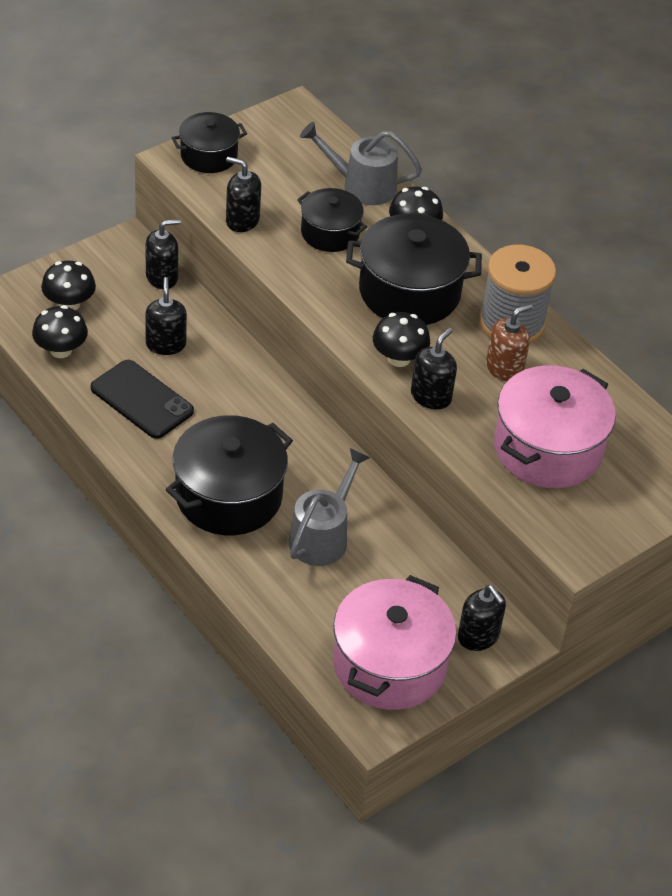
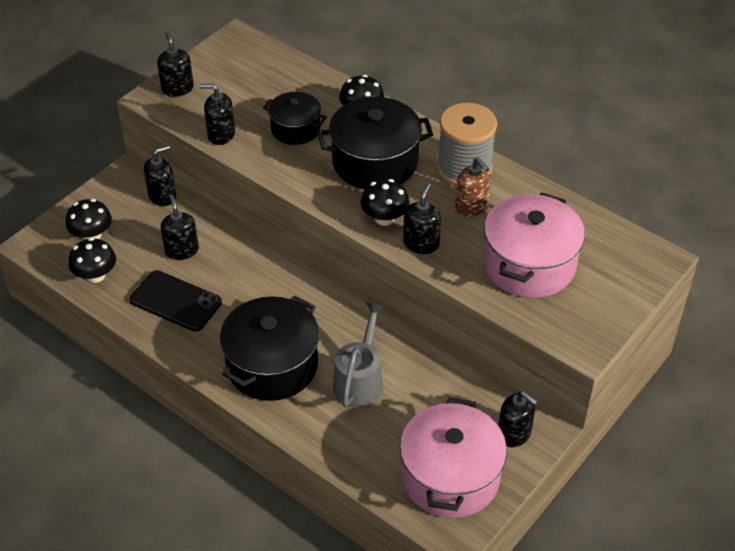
camera: 10 degrees left, 0 degrees up
(209, 155) = (177, 88): black pot -> black soap dispenser
(361, 186) = (308, 86): grey watering can -> none
(504, 368) = (471, 206): brown soap dispenser -> brown soap dispenser turned 105 degrees clockwise

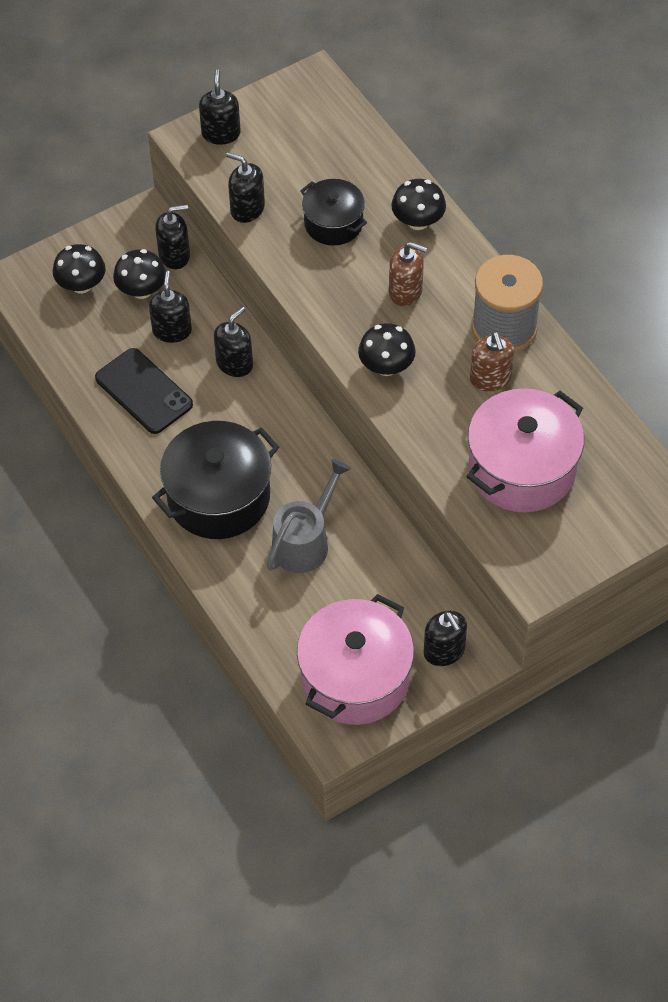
camera: 20 degrees right, 10 degrees up
(95, 275) = (69, 336): black mushroom -> black mushroom (141, 290)
(375, 162) = (405, 291): black pot -> brown soap dispenser
(421, 243) = (413, 409): black soap dispenser -> black soap dispenser (234, 363)

